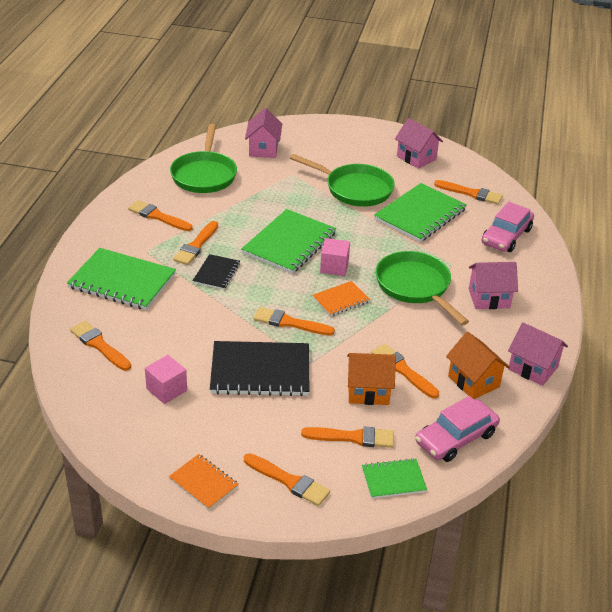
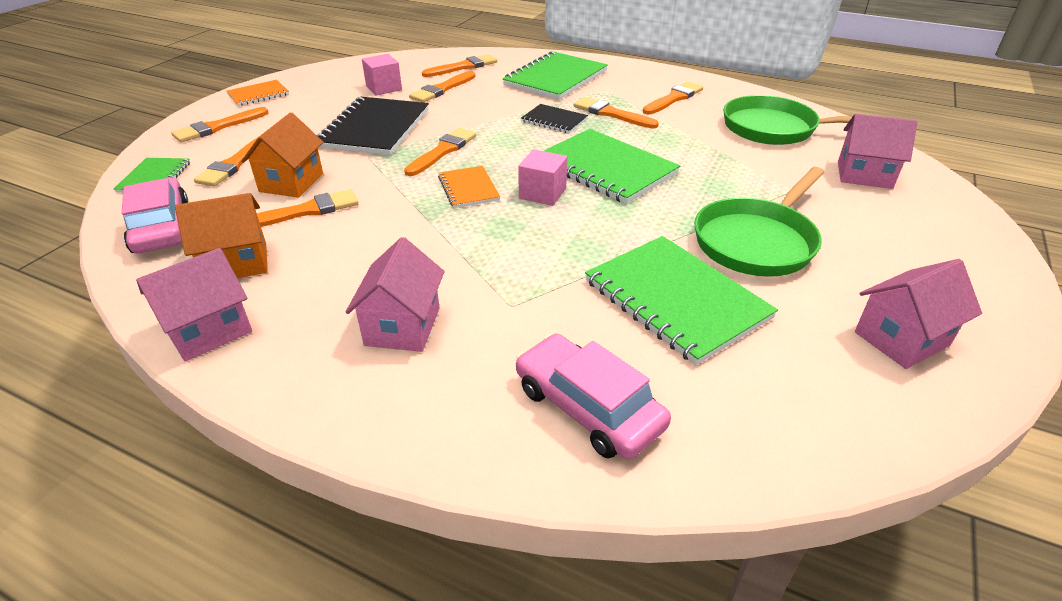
camera: 105 degrees right, 0 degrees up
(415, 286) = (469, 253): green pan -> none
(471, 193) = (763, 393): orange brush -> orange brush (442, 89)

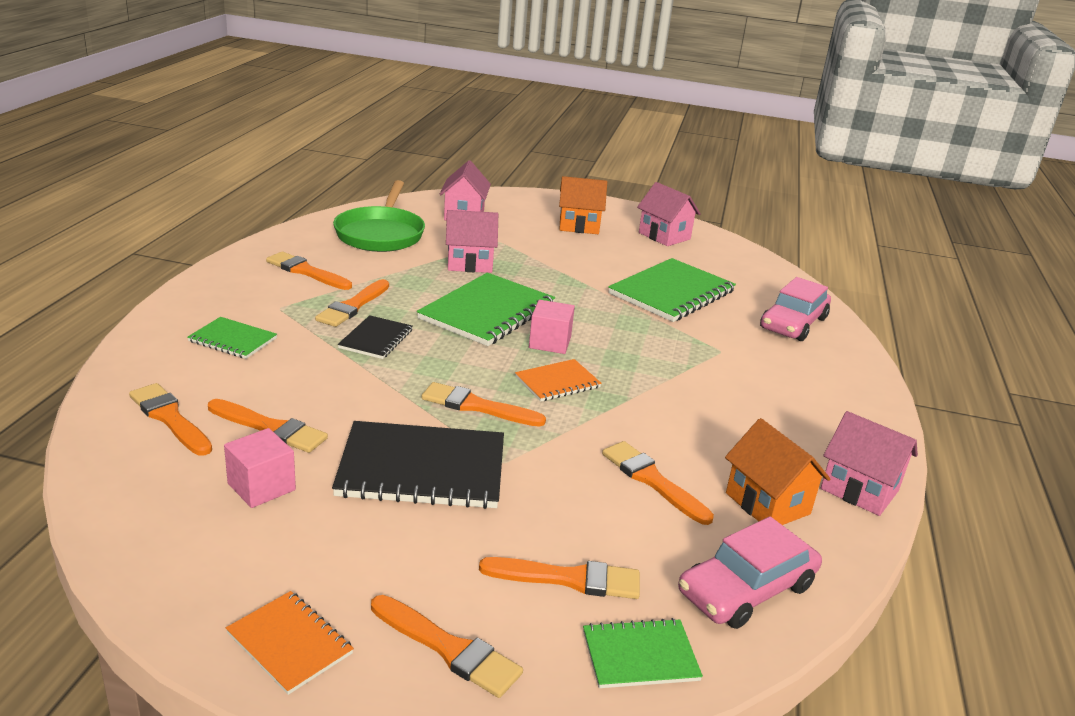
camera: 105 degrees left, 10 degrees down
(291, 182) = (596, 508): orange house -> orange house (579, 226)
(403, 326) = (778, 394): pink house -> pink house (469, 263)
(556, 78) = (233, 340): green notebook -> green notebook, size x0.53
(757, 241) = (583, 261): green pan -> none

